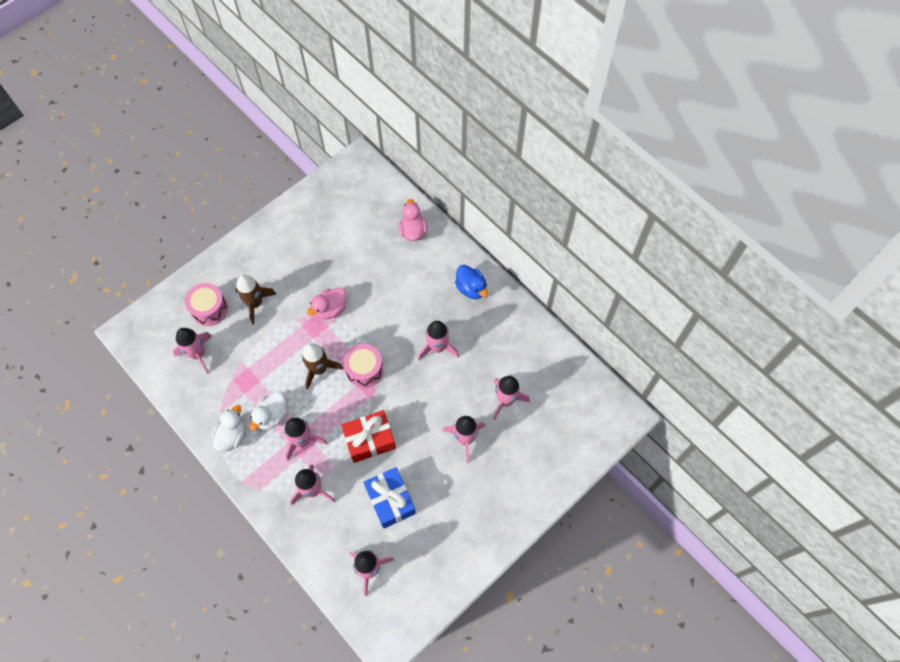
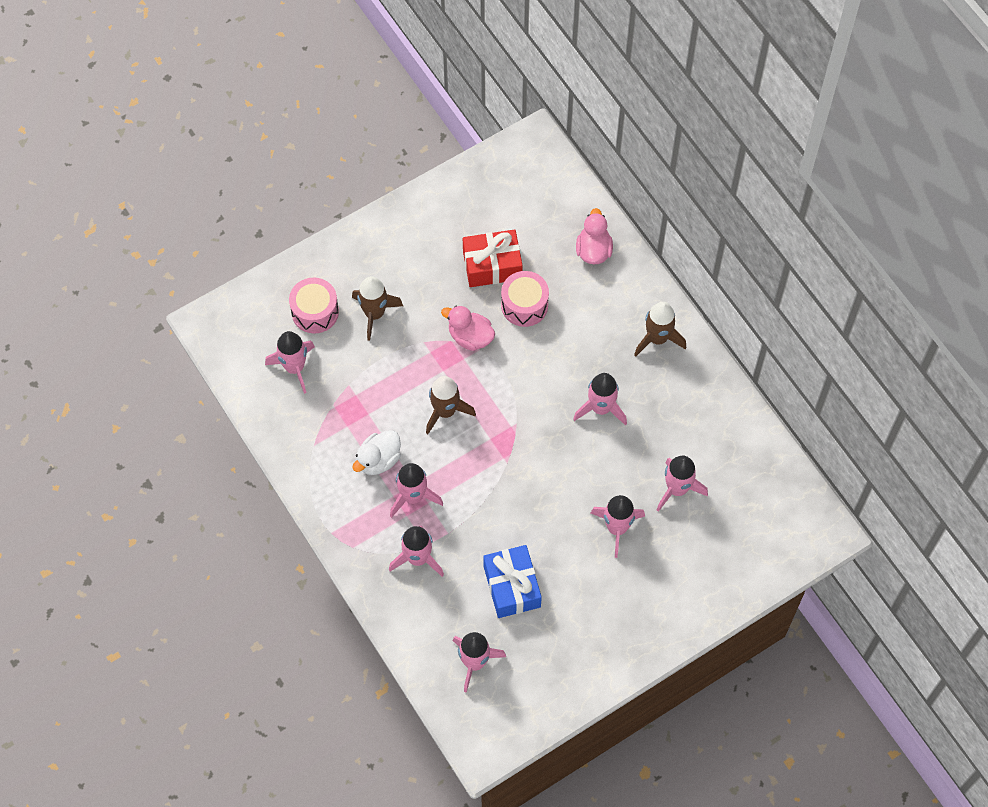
camera: 10 degrees right, 0 degrees up
(232, 436) = (326, 476): white duck -> none
(330, 309) = (470, 337): pink duck -> pink duck turned 60 degrees clockwise
(364, 370) = (503, 421): pink drum -> pink drum (524, 305)
(369, 440) = (497, 509): red gift -> red gift (492, 265)
(471, 288) = (657, 338): blue duck -> brown rocket

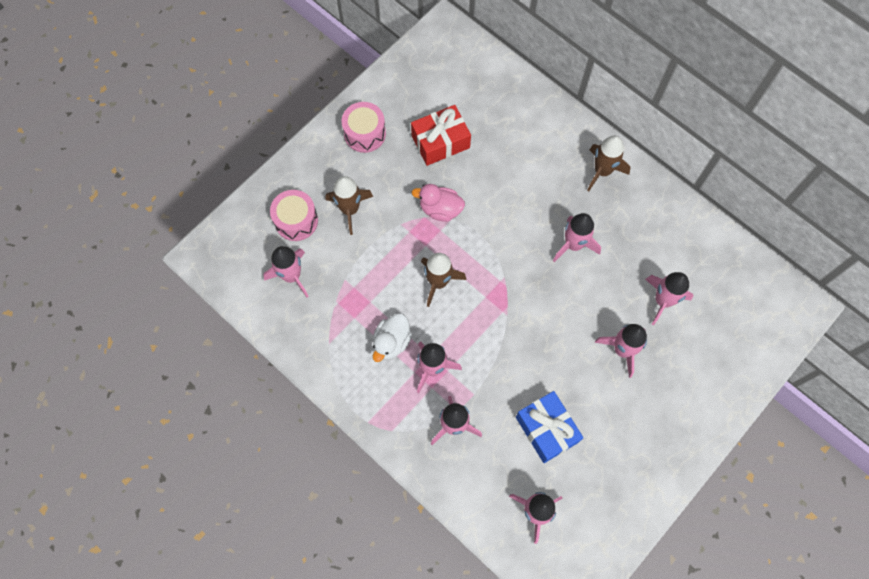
camera: 15 degrees left, 5 degrees up
(524, 305) = (479, 170): pink drum -> pink drum (365, 133)
(593, 250) = (523, 108): pink duck -> none

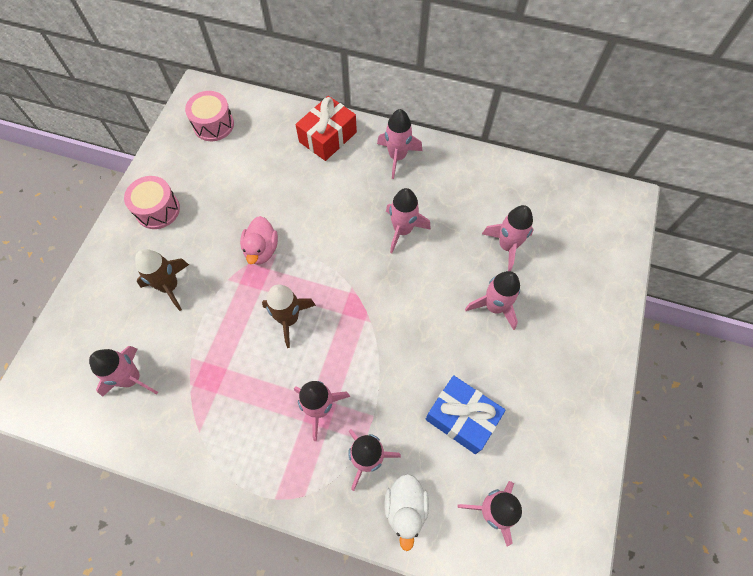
camera: 25 degrees left, 5 degrees down
(296, 221) = (116, 320): pink drum -> pink drum (213, 125)
(391, 342) = (266, 400): white duck -> white duck (405, 508)
(440, 141) = (236, 189): red gift -> red gift (327, 137)
(440, 209) = (261, 250): pink duck -> pink duck turned 75 degrees counterclockwise
(602, 171) = (397, 157): brown rocket -> pink rocket

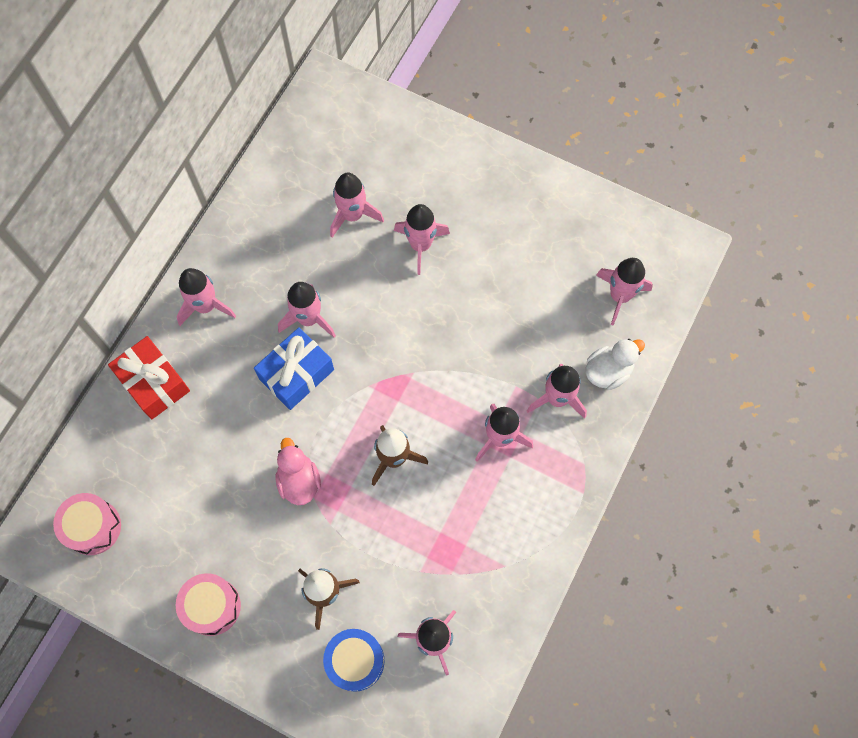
camera: 80 degrees left, 5 degrees up
(115, 319) = (355, 661): none -> blue drum
(261, 250) = (299, 480): pink duck -> pink duck turned 120 degrees counterclockwise
(405, 508) = (608, 371): white duck -> white duck turned 45 degrees counterclockwise
(461, 418) = (531, 303): blue gift -> blue gift (296, 374)

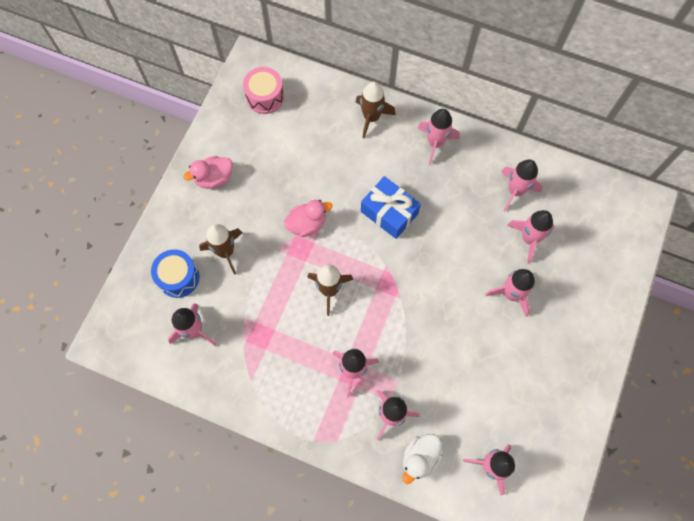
camera: 85 degrees right, 0 degrees up
(153, 383) = (371, 118): red gift -> brown rocket
(212, 606) = (214, 178): pink drum -> pink duck
(309, 319) = (435, 216): pink rocket -> pink rocket (515, 191)
(608, 371) = (420, 458): white duck -> white duck turned 75 degrees clockwise

